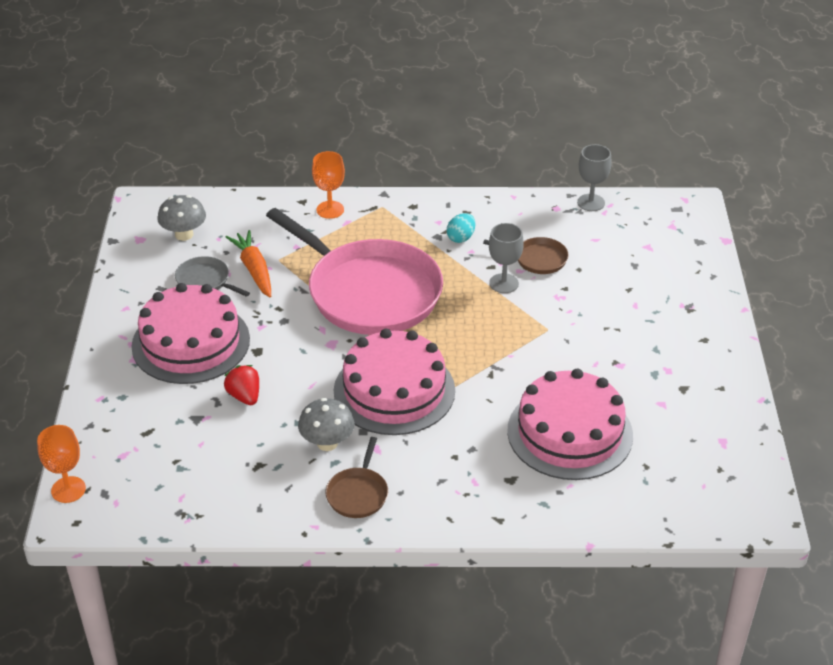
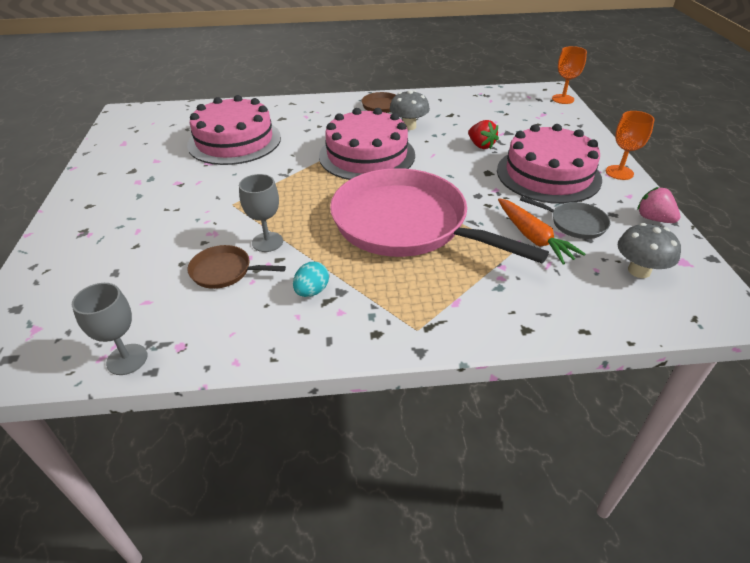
camera: 175 degrees right, 0 degrees up
(126, 280) = (653, 219): none -> pink strawberry
(330, 210) = (484, 319): orange goblet -> orange goblet (619, 172)

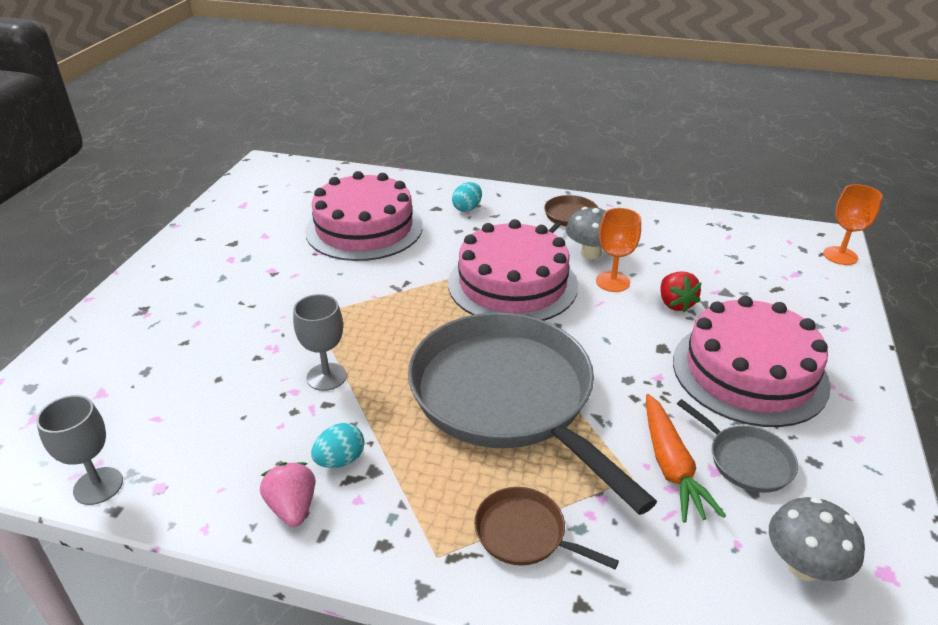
camera: 20 degrees right, 5 degrees down
(224, 271) = (258, 403): brown pan -> brown pan (524, 533)
(305, 114) = (467, 208): none -> turquoise egg
(405, 224) = (506, 397): pink pan -> grey pan
(619, 172) = (863, 396): orange goblet -> orange goblet (612, 282)
(653, 219) = (877, 487): pink strawberry -> pink strawberry (292, 507)

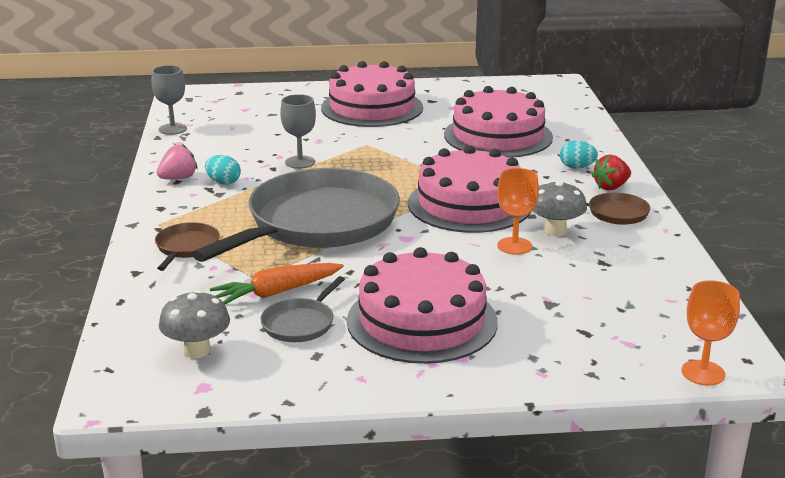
camera: 70 degrees right, 10 degrees down
(210, 286) = (372, 107): none -> pink cake
(675, 304) = (504, 278): red strawberry -> red strawberry (611, 187)

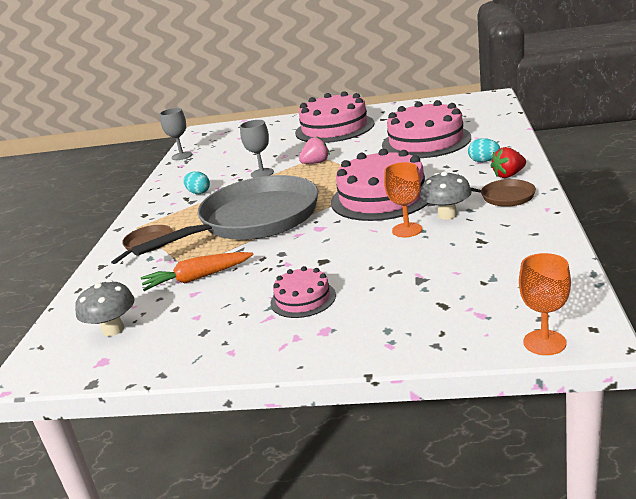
camera: 15 degrees right, 0 degrees up
(178, 178) = (168, 192): pink strawberry -> pink strawberry (316, 163)
(300, 324) = (203, 304): grey pan -> none
(422, 321) = (303, 299): pink cake -> pink cake, size x0.51

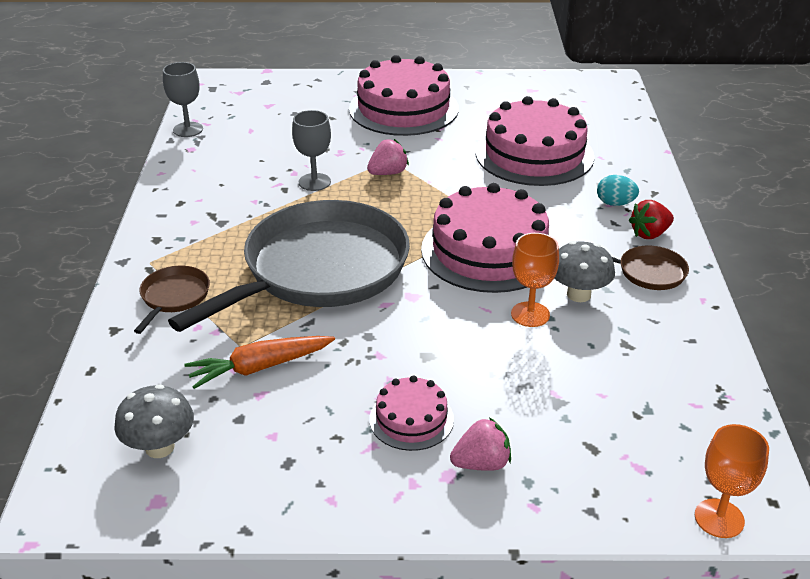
camera: 10 degrees left, 10 degrees up
(198, 192) = (228, 207): turquoise egg -> none
(352, 321) = (481, 463): none -> pink strawberry

